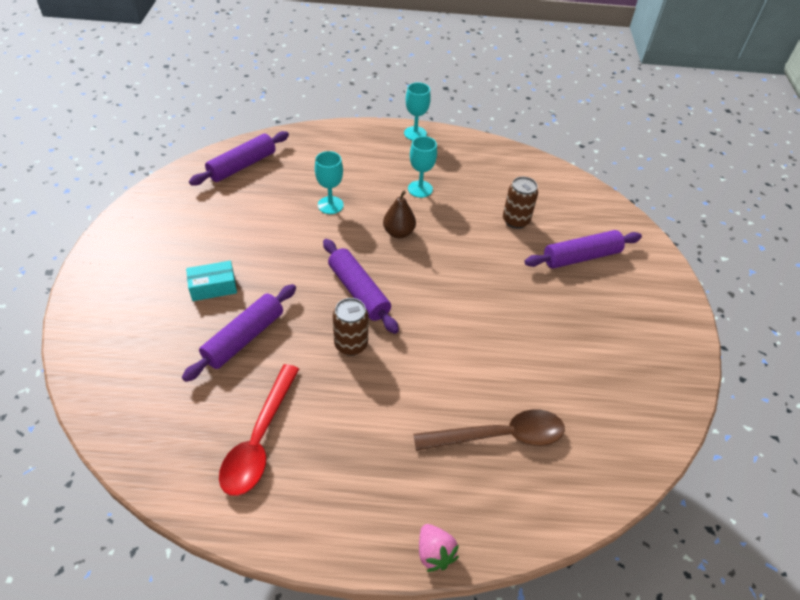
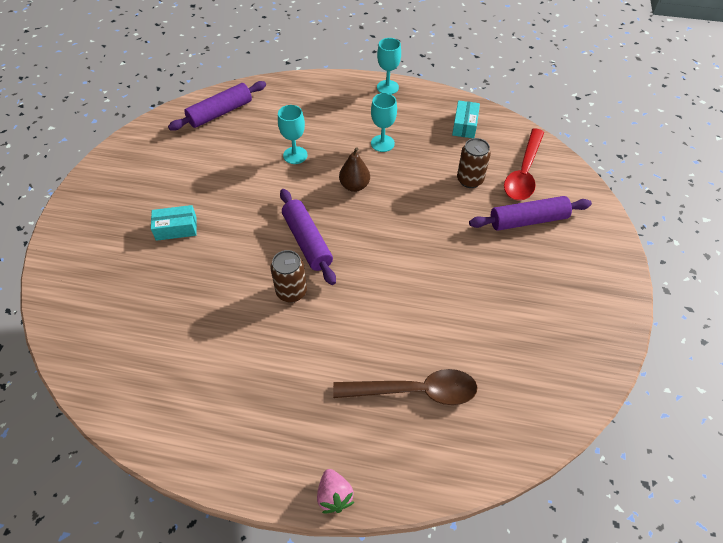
camera: 10 degrees right, 5 degrees up
(244, 338) = (196, 278): purple rolling pin -> none
(259, 439) = (195, 374): red spoon -> red spoon (523, 172)
(500, 167) = (464, 125): none -> turquoise box

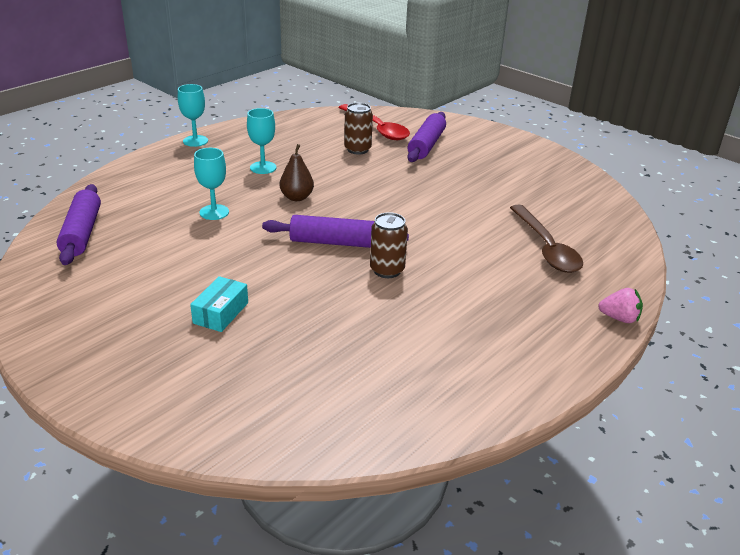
camera: 60 degrees left, 20 degrees down
(414, 391) = (546, 247): brown spoon -> brown spoon turned 135 degrees clockwise
(464, 125) = (294, 129): turquoise box -> none

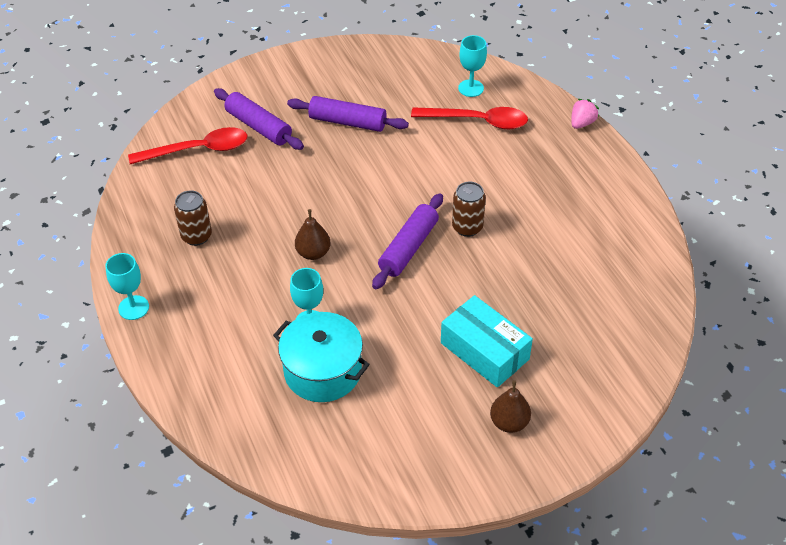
camera: 65 degrees left, 15 degrees up
(82, 233) = (298, 437): purple rolling pin -> purple rolling pin (347, 122)
(128, 347) = (509, 422): none -> brown pear
(160, 229) = (323, 371): none -> turquoise pot
(221, 313) = (484, 351): turquoise box -> turquoise box, size x1.65
(263, 167) = (235, 263): turquoise goblet -> turquoise goblet (471, 88)
(357, 149) = (237, 179): brown can -> brown can (196, 236)
(546, 247) = (477, 121): brown spoon -> red spoon

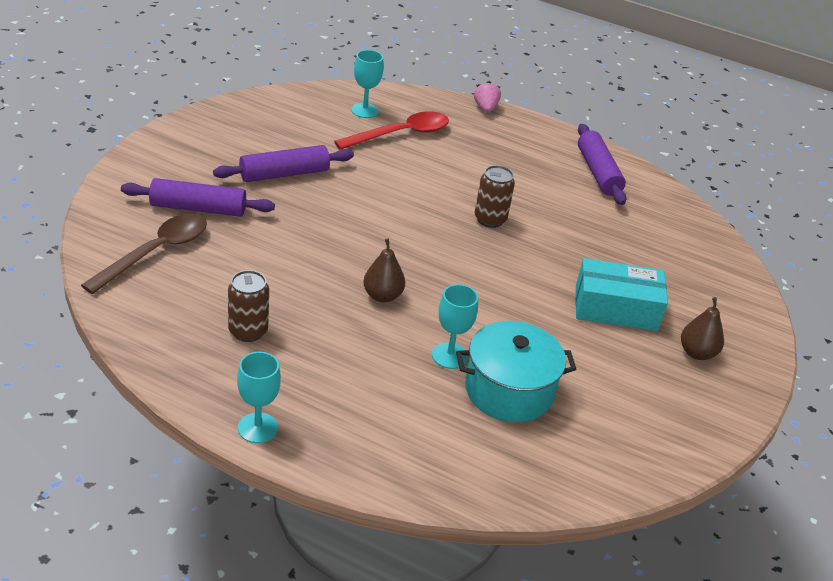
camera: 45 degrees left, 10 degrees down
(198, 150) = (155, 252): red spoon -> brown spoon
(408, 248) = (461, 256): purple rolling pin -> purple rolling pin (598, 172)

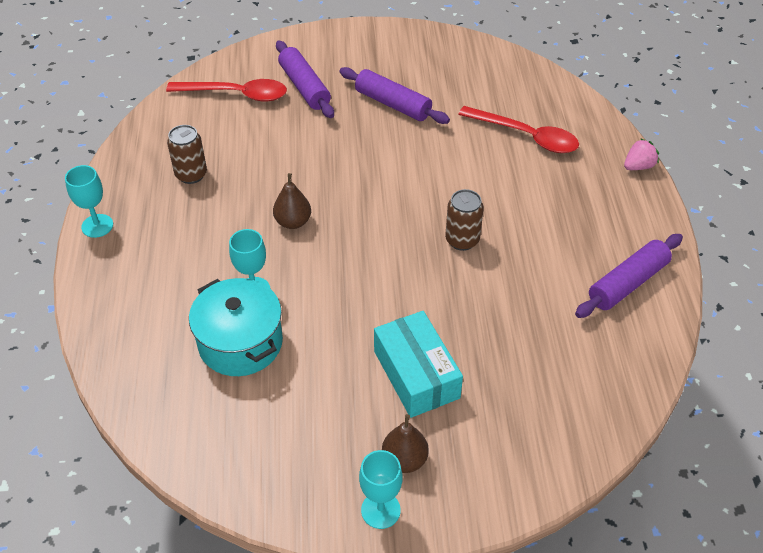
camera: 65 degrees right, 10 degrees up
(155, 252) = (236, 94): brown spoon -> red spoon
(364, 110) = (535, 102): turquoise goblet -> turquoise goblet (380, 510)

